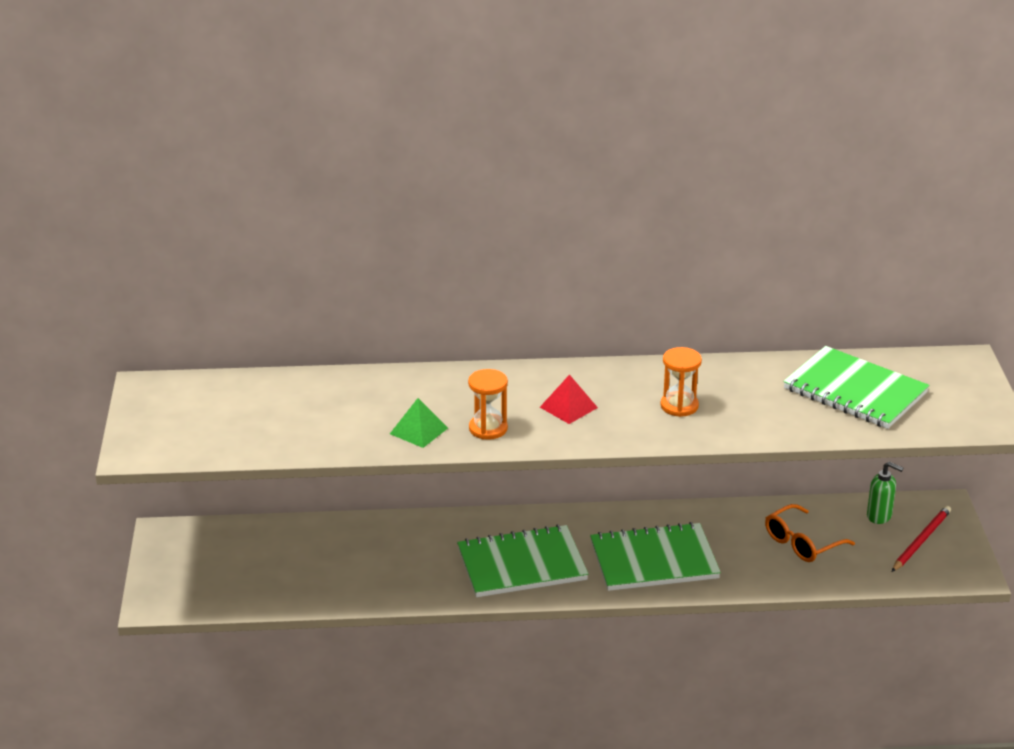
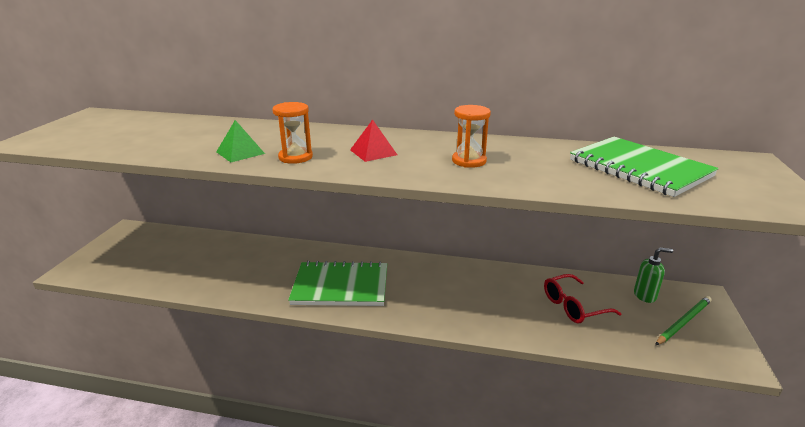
camera: 15 degrees right, 5 degrees down
(654, 560) = (444, 300): green notebook -> none
(801, 543) = (573, 306): orange glasses -> red glasses
(879, 516) = (645, 296): green soap dispenser -> green soap dispenser turned 45 degrees counterclockwise
(921, 541) = (683, 322): red pencil -> green pencil

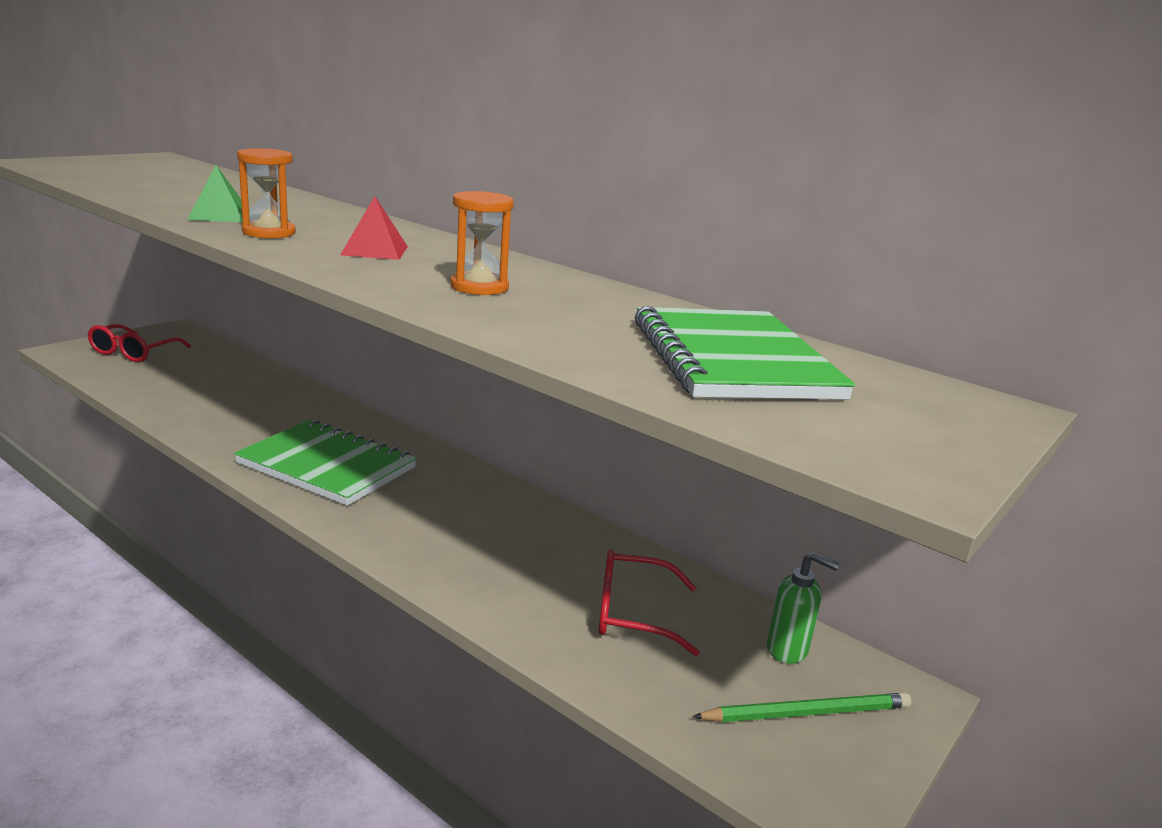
camera: 25 degrees right, 5 degrees down
(122, 255) = (133, 353): none -> red glasses

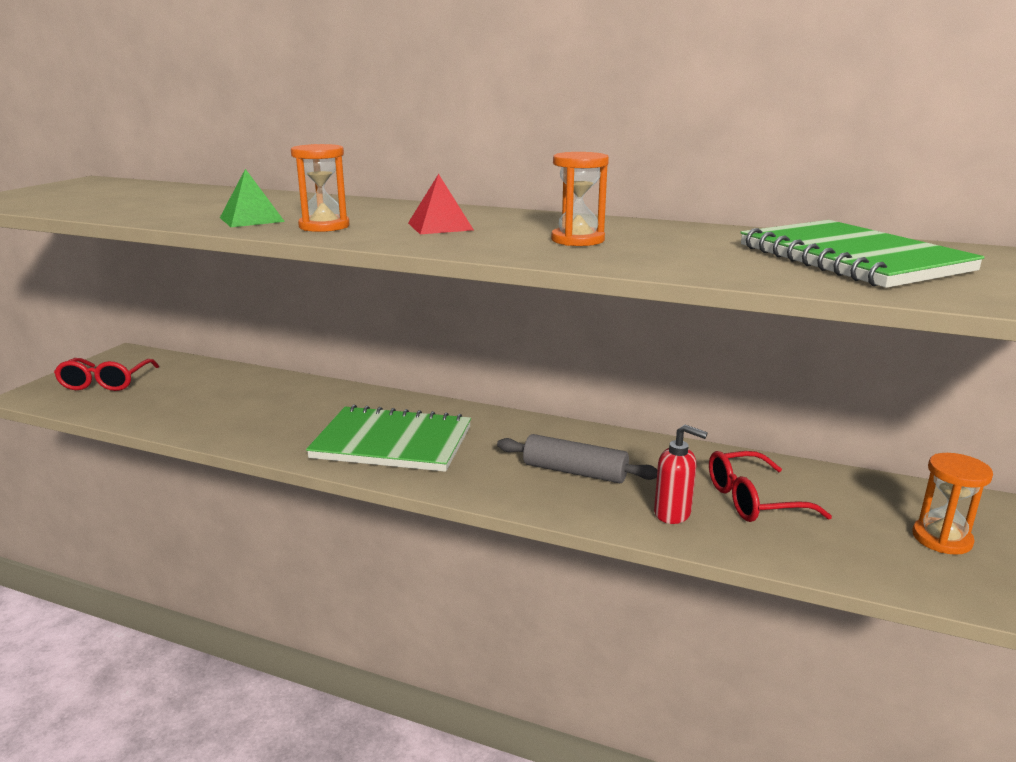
camera: 15 degrees left, 0 degrees up
(474, 537) = (575, 472): none -> grey rolling pin
(531, 605) = (673, 513): none -> red soap dispenser
(788, 650) = (884, 497): green soap dispenser -> none
(807, 713) = (941, 539): green pencil -> orange hourglass

